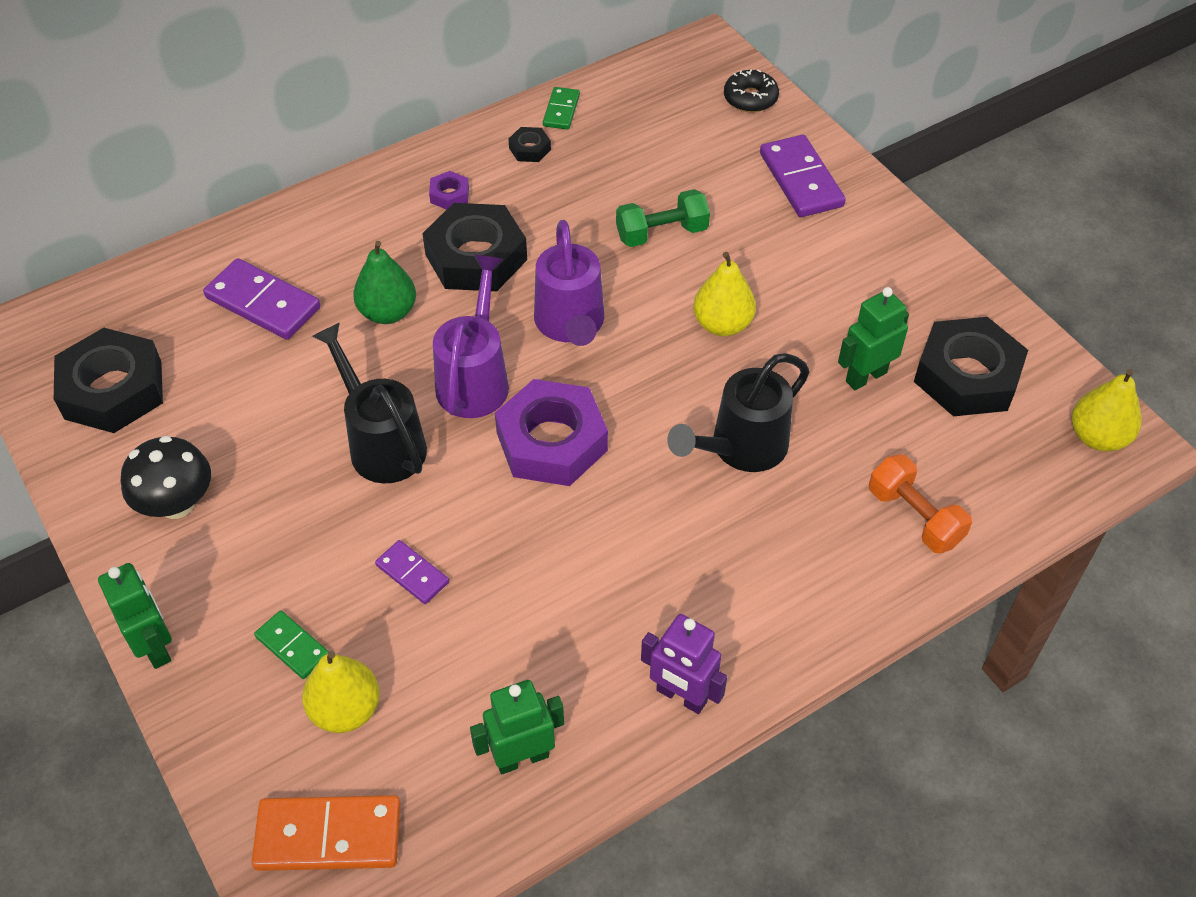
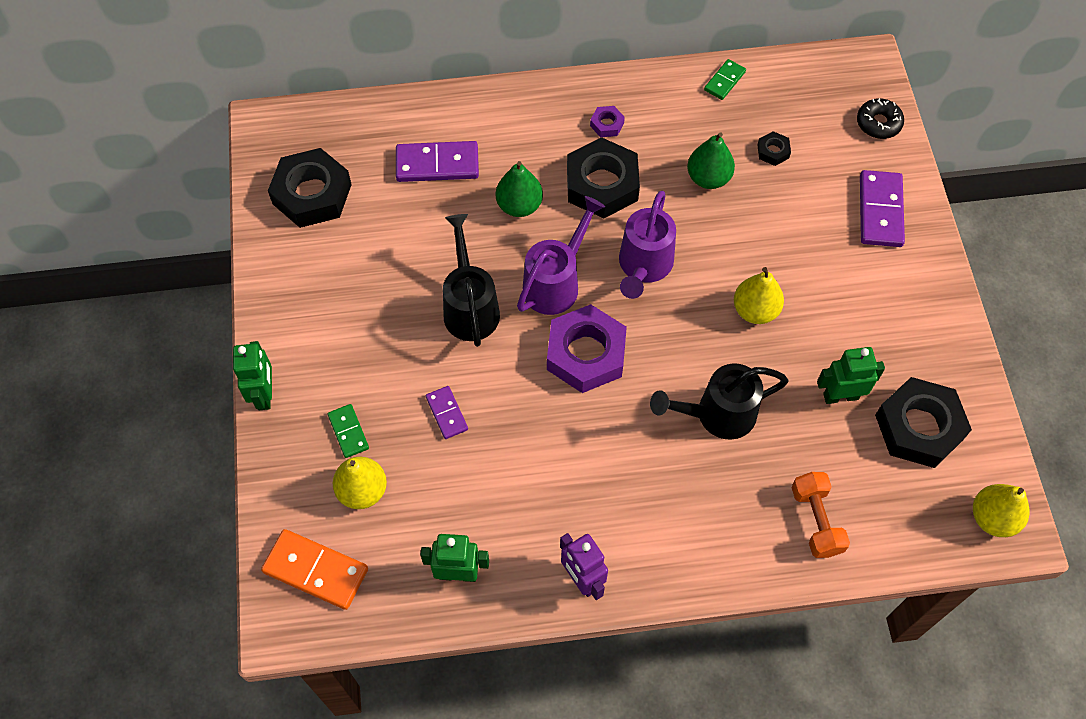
camera: 25 degrees right, 10 degrees up
(177, 504) = (318, 297): black mushroom -> none
(263, 303) = (437, 164): purple domino -> purple domino turned 60 degrees counterclockwise
(530, 149) = (684, 106): black nut -> black nut (773, 151)
(595, 210) = (708, 178): none -> green pear
(662, 233) = (748, 216): green dumbbell -> none

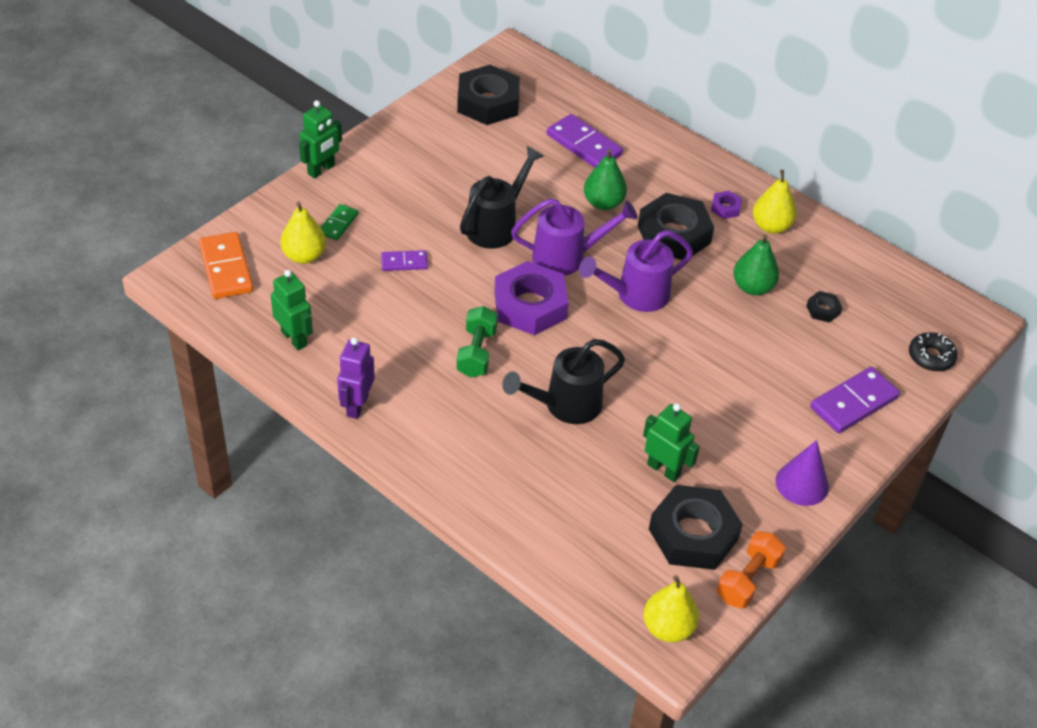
camera: 45 degrees right, 15 degrees down
(446, 413) = (404, 262): purple domino -> purple domino turned 60 degrees clockwise
(603, 437) = (476, 353): none -> green dumbbell
(717, 414) = (565, 405): black watering can -> black watering can turned 60 degrees counterclockwise
(724, 81) = (846, 248): green domino -> none
(755, 310) = (675, 377): yellow pear -> yellow pear (771, 226)
(816, 520) = (543, 514): orange dumbbell -> orange dumbbell (748, 579)
(928, 312) = (802, 483): none -> purple cone

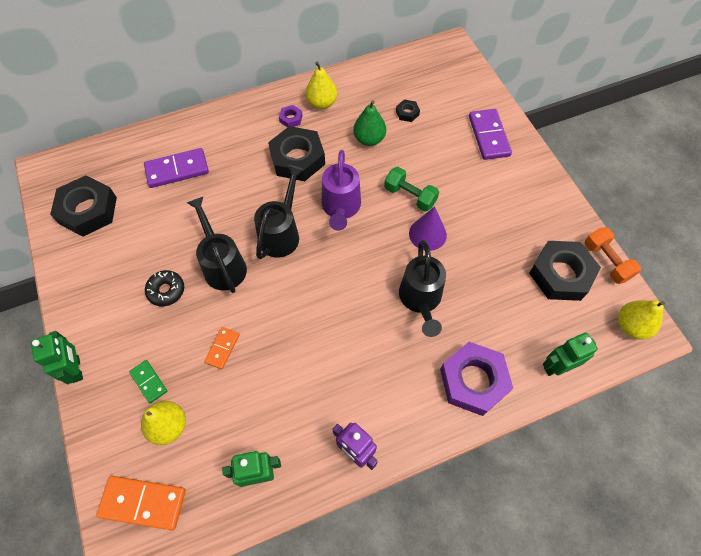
camera: 60 degrees left, 15 degrees up
(404, 262) = (222, 348): purple domino -> orange domino
(476, 353) = (343, 337): green dumbbell -> green dumbbell (410, 196)
(530, 305) = (315, 279): purple nut -> purple nut (473, 381)
(567, 257) = (281, 233): purple watering can -> black watering can
(603, 203) = (242, 185): green pear -> none
(664, 469) = (501, 265): green robot -> green robot (557, 366)
(802, 483) = (541, 194): purple cone -> purple cone (427, 234)
(930, 357) = (470, 81): black donut -> black donut (166, 290)

